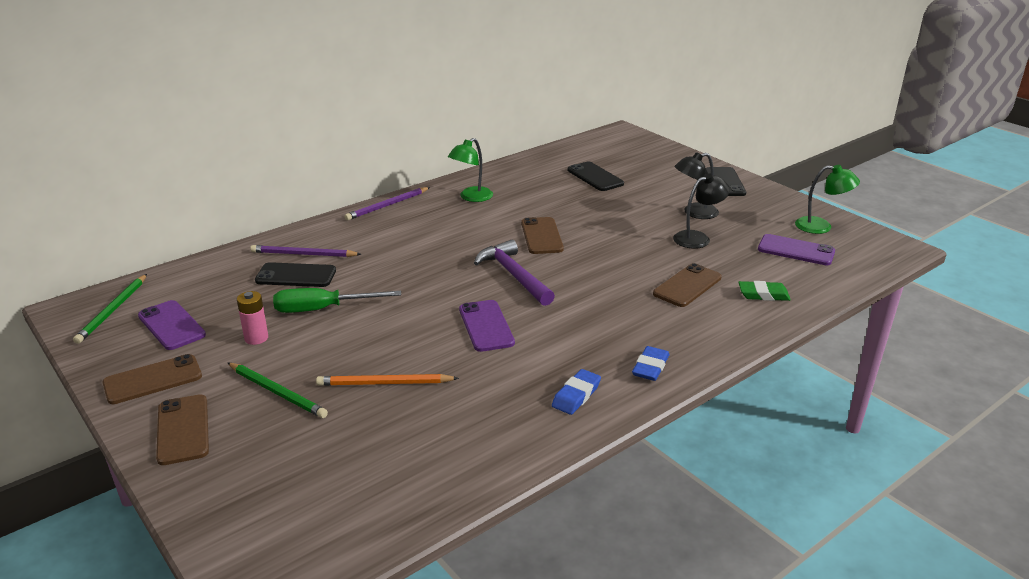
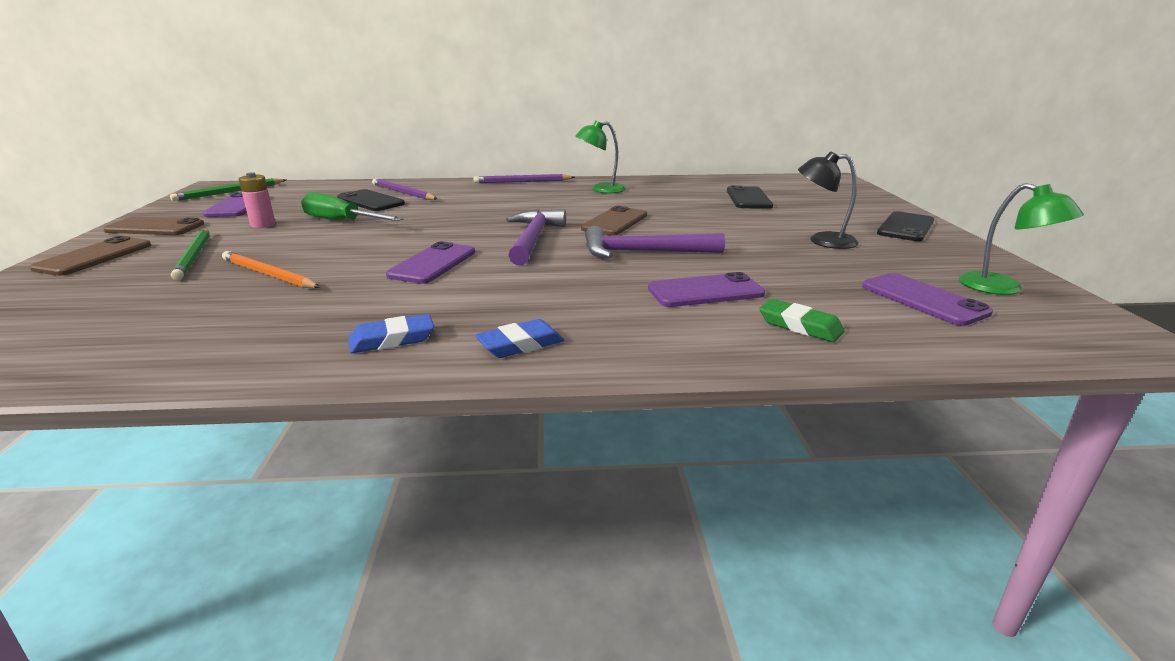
camera: 35 degrees right, 5 degrees down
(605, 263) = (643, 252): none -> purple hammer
(687, 286) = (705, 291): brown phone -> purple phone
(698, 238) = (792, 259): black lamp -> none

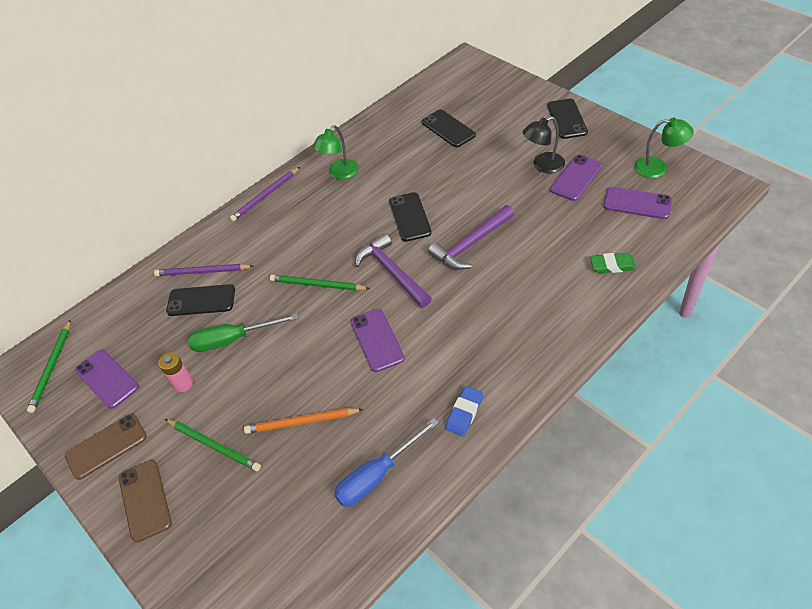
camera: 35 degrees left, 25 degrees up
(224, 332) = (377, 475): none -> blue screwdriver
(460, 223) = (317, 285): none -> green pencil
(520, 344) = (523, 370): blue eraser -> none
(615, 222) = (410, 217): brown phone -> black phone
(705, 291) = (545, 264): purple phone -> purple phone (576, 178)

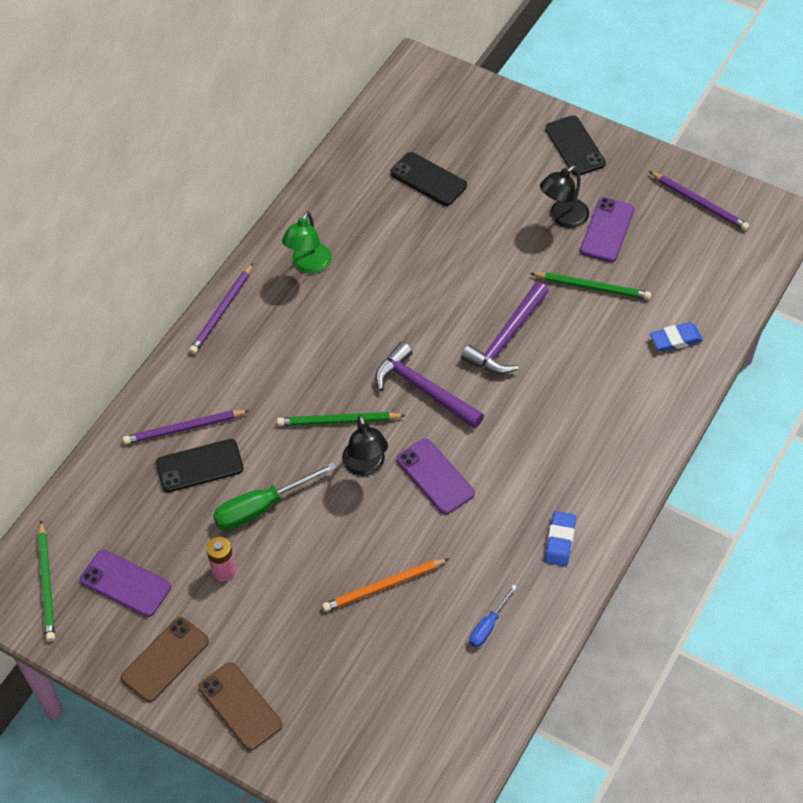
camera: 20 degrees left, 5 degrees up
(214, 445) = (293, 632): green pencil -> green pencil (592, 287)
(325, 322) = (365, 466): none -> black lamp
(377, 475) = (488, 625): blue screwdriver -> blue screwdriver, size x0.56
(410, 217) = (421, 313): black phone -> none
(612, 265) = (675, 339): green eraser -> blue eraser
(637, 203) = (686, 255): purple phone -> none
(658, 168) = (699, 203): green lamp -> purple pencil

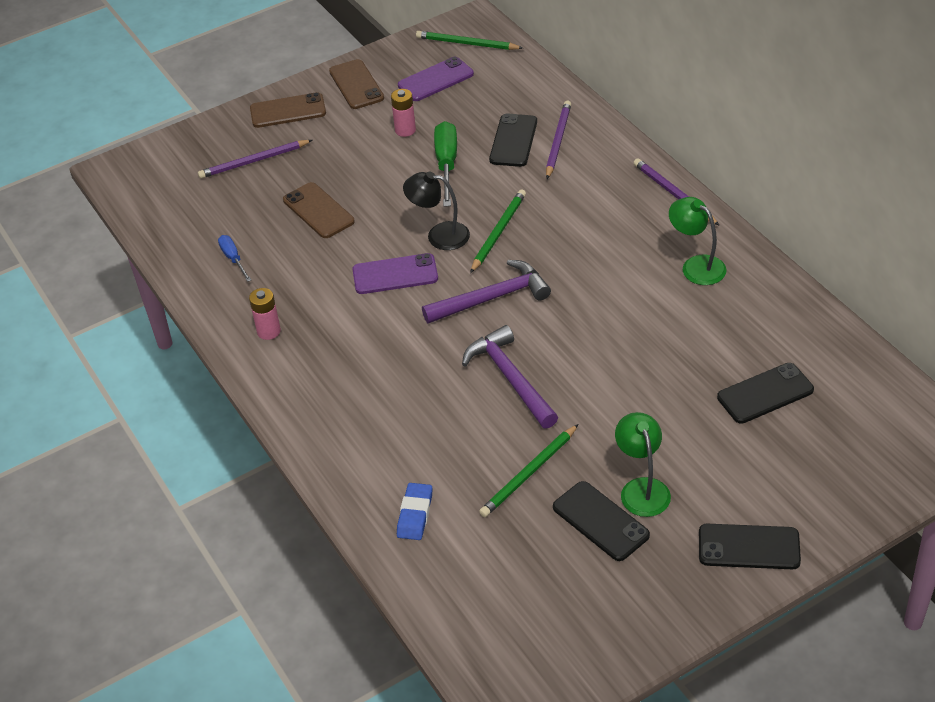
camera: 120 degrees right, 10 degrees down
(383, 586) = (318, 211): orange pencil -> brown phone
(560, 541) = (269, 331): blue eraser -> pink battery
(563, 218) = (642, 488): black lamp -> green lamp
(607, 230) = (600, 521): purple phone -> black phone
(699, 203) = (589, 632): purple pencil -> purple pencil (254, 161)

